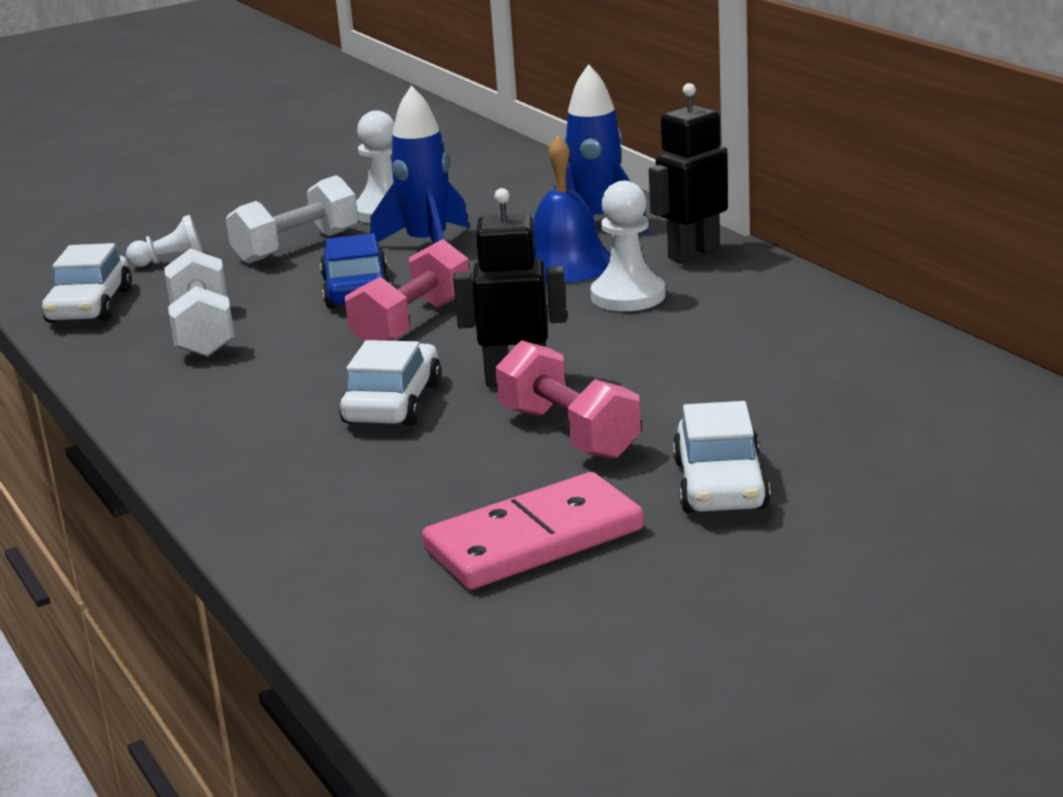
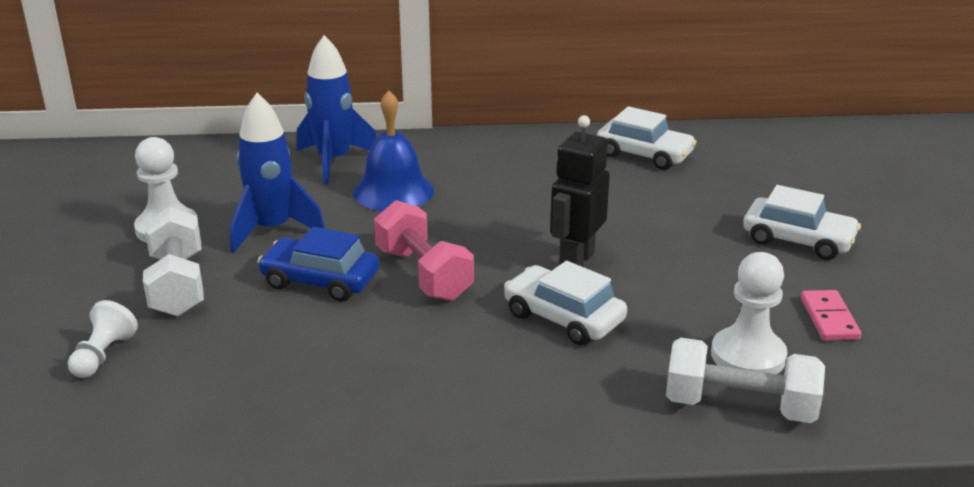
camera: 65 degrees left, 5 degrees up
(90, 306) = (147, 426): white car -> white car (644, 154)
(204, 332) = (308, 373): white dumbbell -> white dumbbell (739, 406)
(534, 540) = (829, 318): pink domino -> pink domino, size x0.53
(568, 433) = (682, 266): pink dumbbell -> none
(628, 296) = (482, 188): white pawn -> white pawn (748, 356)
(693, 253) = (439, 149): black robot -> none

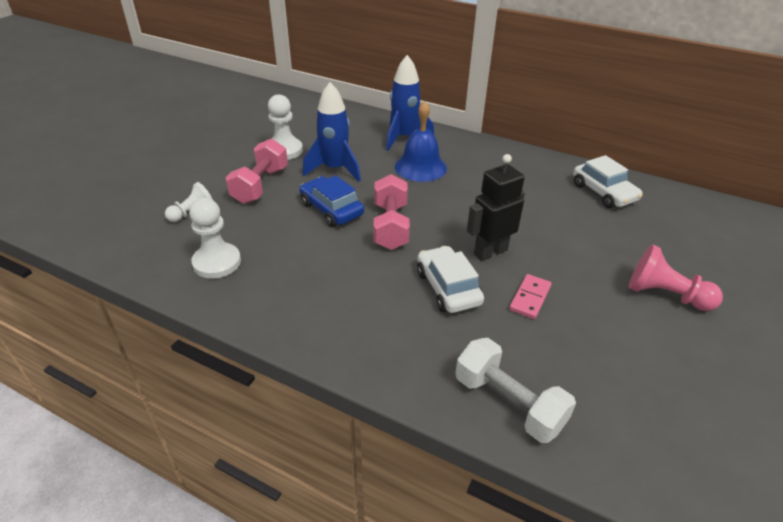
camera: 30 degrees right, 10 degrees up
(178, 285) = (260, 185): white dumbbell -> pink dumbbell
(748, 356) = (548, 368): white pawn -> white pawn (217, 262)
(798, 240) = (665, 295): white car -> pink pawn
(829, 318) = (636, 366): pink domino -> pink domino (530, 298)

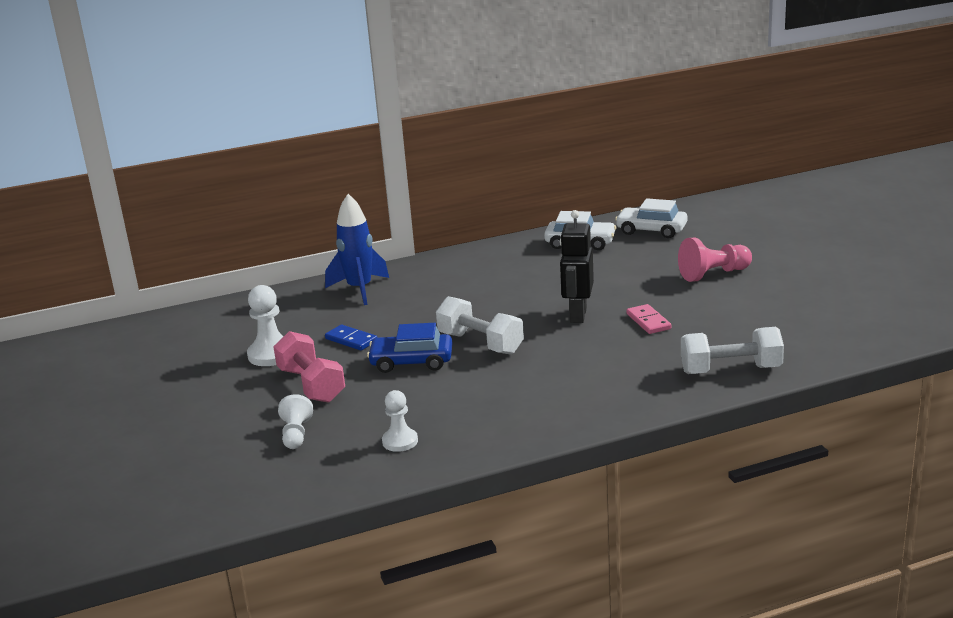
camera: 45 degrees left, 15 degrees down
(217, 262) = (400, 441): white pawn -> white pawn, size x0.66
(334, 169) = (351, 340): blue rocket -> blue domino
(390, 226) = (480, 343): pink dumbbell -> white dumbbell
(420, 167) = (419, 299): blue bell -> none
(448, 288) = (592, 348): white car -> white car (651, 230)

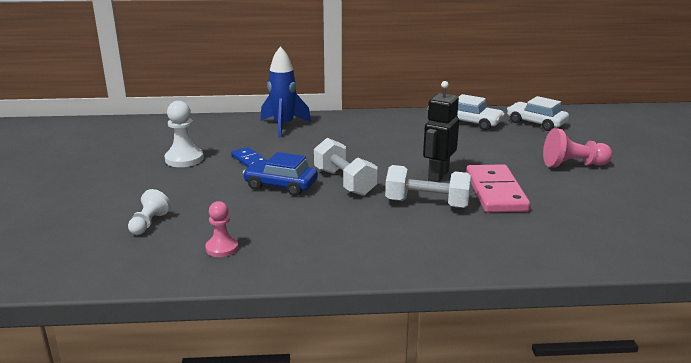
camera: 15 degrees right, 0 degrees up
(311, 385) = (193, 187): pink dumbbell -> none
(400, 441) = (222, 248): white pawn -> pink pawn
(648, 321) = (496, 192): pink domino -> pink domino, size x1.90
(730, 370) = (550, 250): white dumbbell -> white dumbbell (427, 203)

